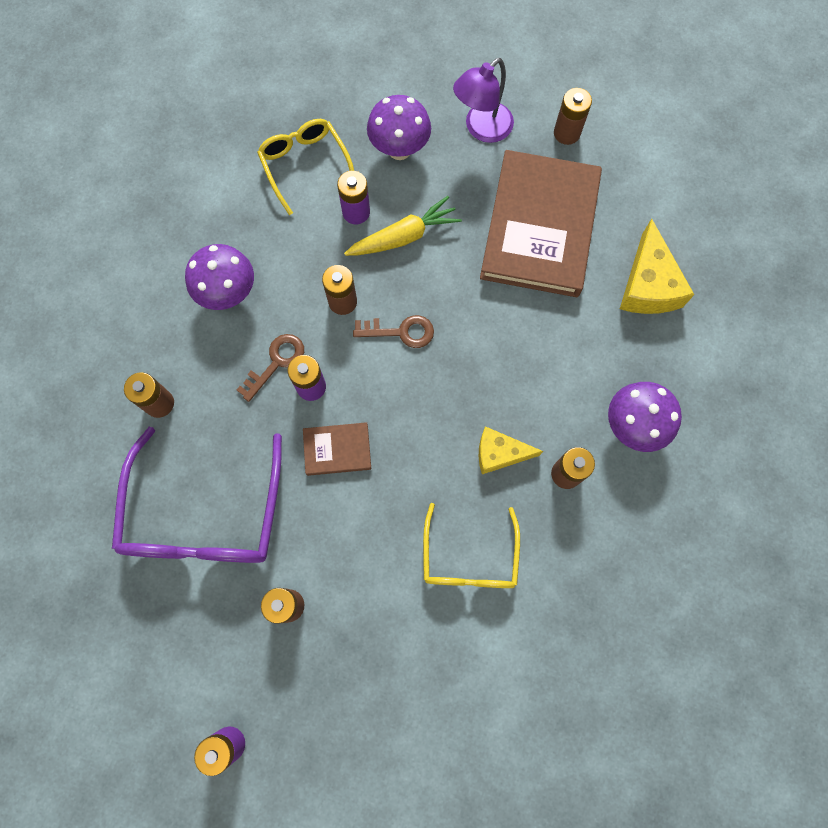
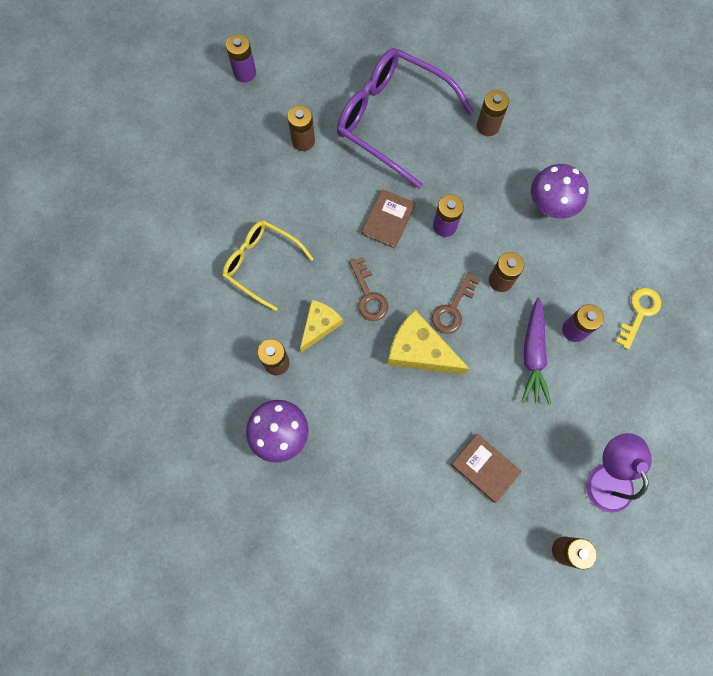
camera: 120 degrees right, 0 degrees up
(276, 363) = (476, 212): brown key -> brown key (368, 295)
(304, 164) = (639, 313): yellow glasses -> yellow key
(399, 149) = (617, 395): purple mushroom -> none
(403, 237) = (533, 354): yellow carrot -> purple carrot
(539, 227) = (485, 468): brown book -> brown book, size x0.44
(648, 285) = (385, 526): yellow cheese -> yellow cheese (419, 351)

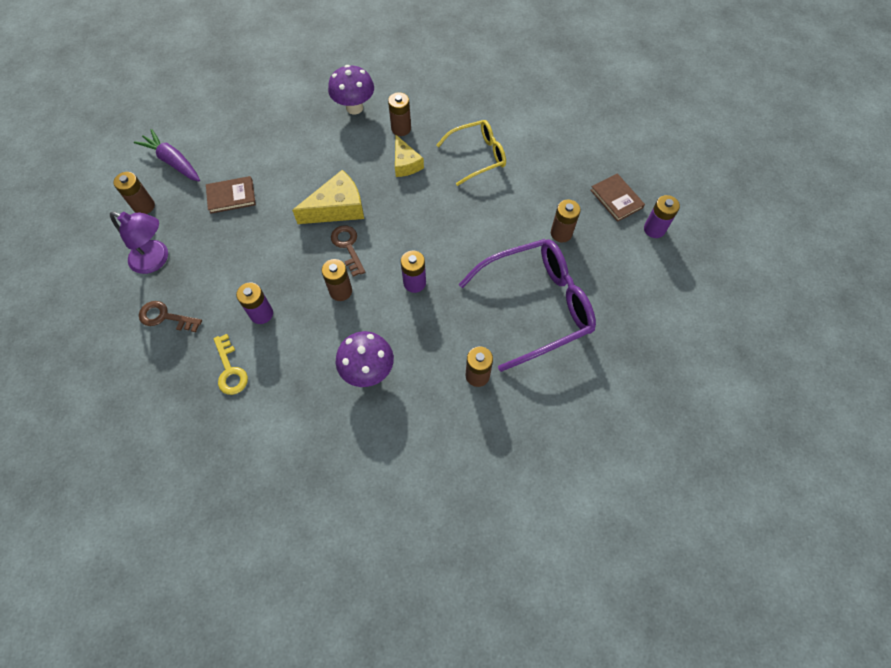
camera: 125 degrees right, 10 degrees down
(368, 295) = (403, 203): brown key -> brown key (165, 317)
(388, 220) = (450, 249): brown book -> brown book (616, 199)
(533, 354) = (271, 274): purple carrot -> purple carrot (173, 162)

